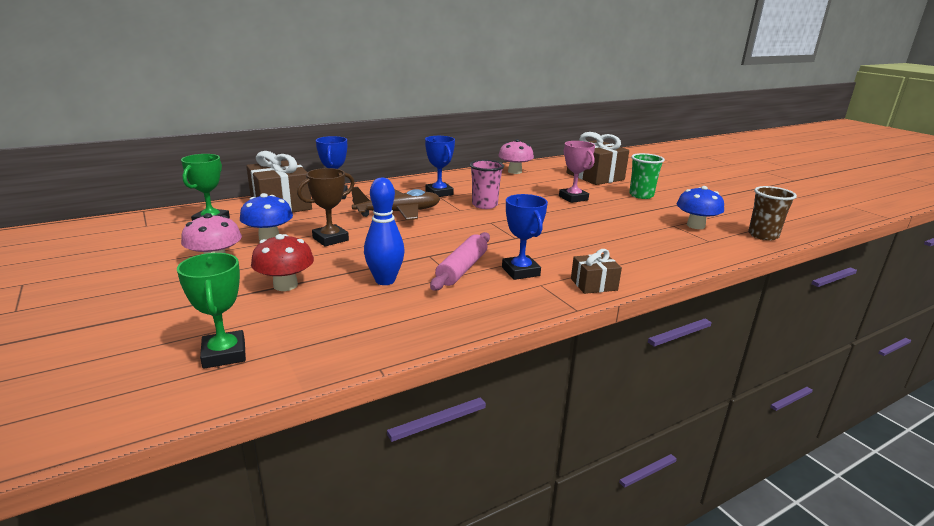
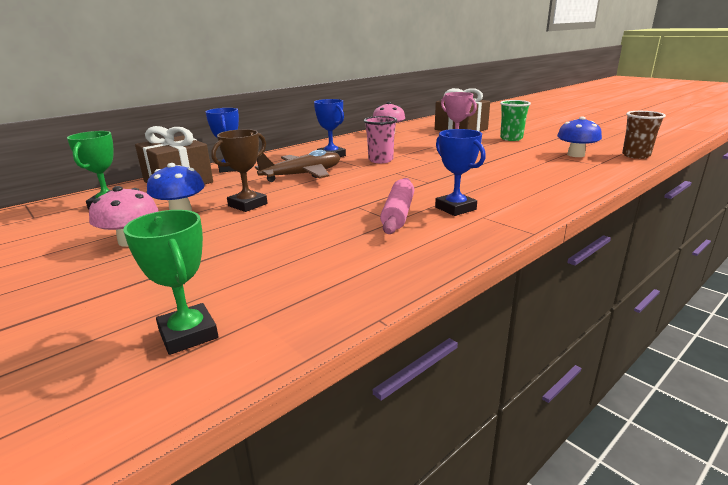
camera: 10 degrees left, 0 degrees up
(285, 285) = (223, 253): red mushroom -> none
(385, 280) = (328, 234): blue bowling pin -> none
(593, 284) = (531, 210): brown gift -> none

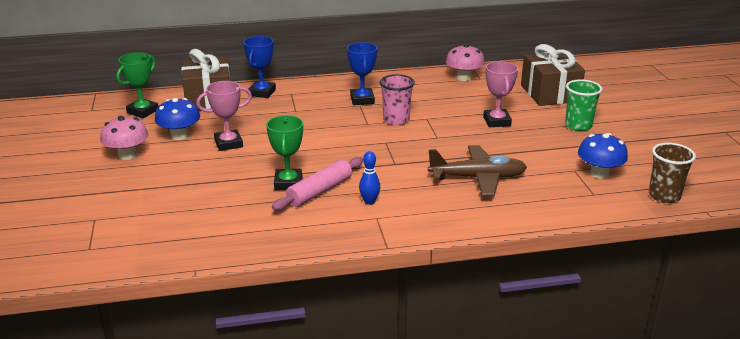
camera: 30 degrees right, 5 degrees up
(188, 334) = (97, 239): green trophy -> green trophy (288, 183)
(247, 205) = (228, 143): brown trophy -> pink trophy
(303, 175) = (307, 120): brown plane -> brown plane (478, 178)
(455, 208) = (369, 201): blue trophy -> blue bowling pin

